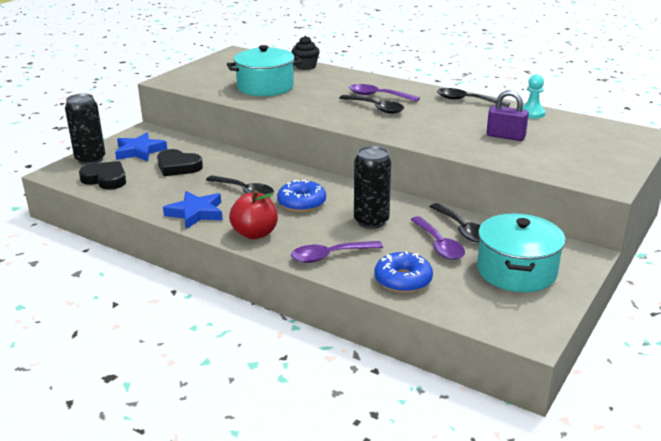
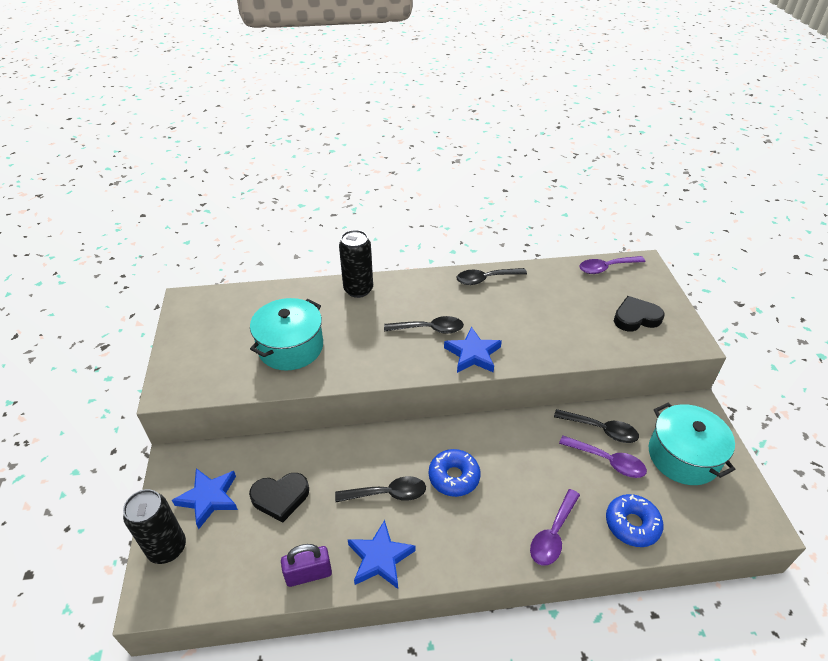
camera: 40 degrees left, 15 degrees up
(105, 179) = (225, 570): black heart -> black heart (636, 318)
(255, 233) = (464, 549): red apple -> none
(305, 66) = (291, 292): black cupcake -> none
(371, 221) = (532, 464): black can -> black can (358, 289)
(378, 96) = (410, 308): purple spoon -> purple spoon (606, 268)
(388, 128) = (473, 354): none -> blue star
(505, 136) = (567, 316): purple padlock -> purple padlock (308, 574)
(532, 113) = (549, 273): turquoise pawn -> none

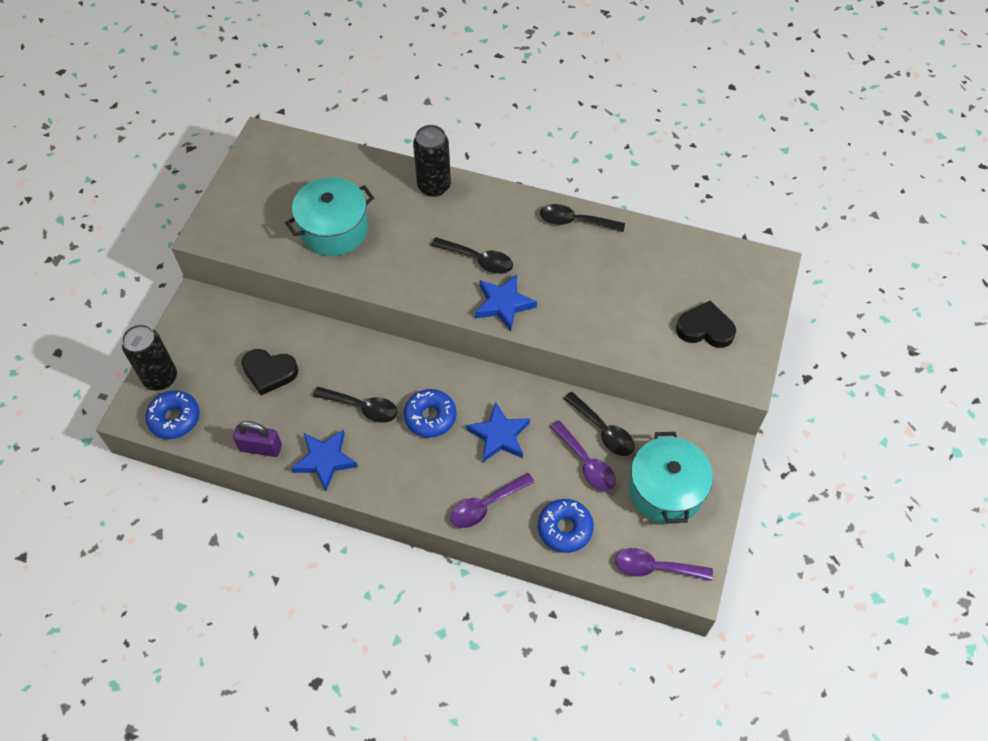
camera: 25 degrees right, 15 degrees up
(201, 583) = (174, 418): none -> blue donut
(209, 498) = (210, 348): blue star -> blue star (499, 435)
(606, 268) = (721, 256): purple spoon -> purple spoon (655, 568)

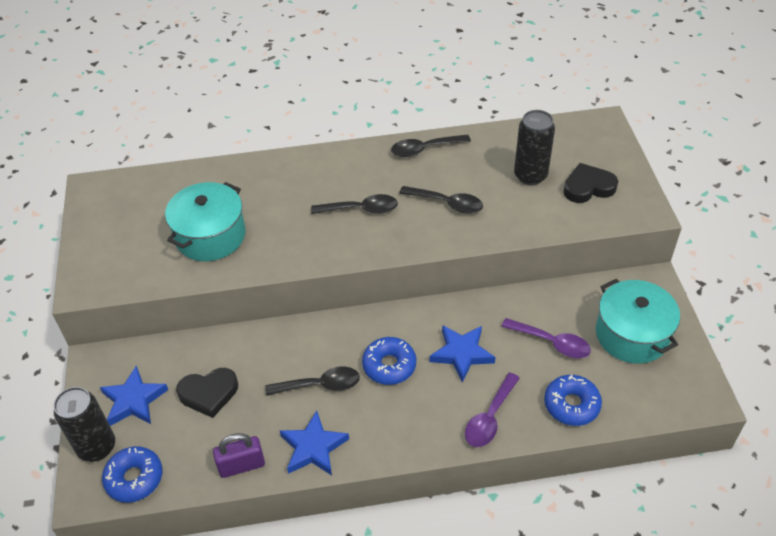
camera: 25 degrees left, 10 degrees down
(434, 186) = (282, 167): black can -> black can (530, 175)
(503, 304) = (408, 235): blue star -> blue star (134, 400)
(603, 430) = (547, 310): black spoon -> black spoon (447, 203)
(655, 568) = (668, 401): purple spoon -> none

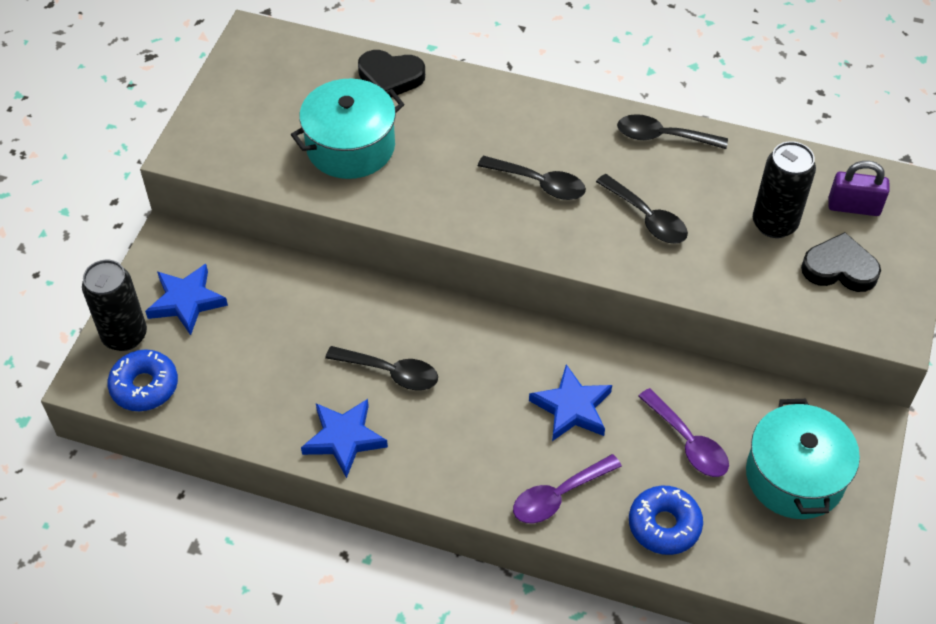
camera: 25 degrees right, 5 degrees up
(209, 393) = (267, 329): black heart -> black heart (390, 77)
(242, 465) = (259, 423): purple padlock -> purple padlock (853, 207)
(389, 365) = (480, 384): blue donut -> none

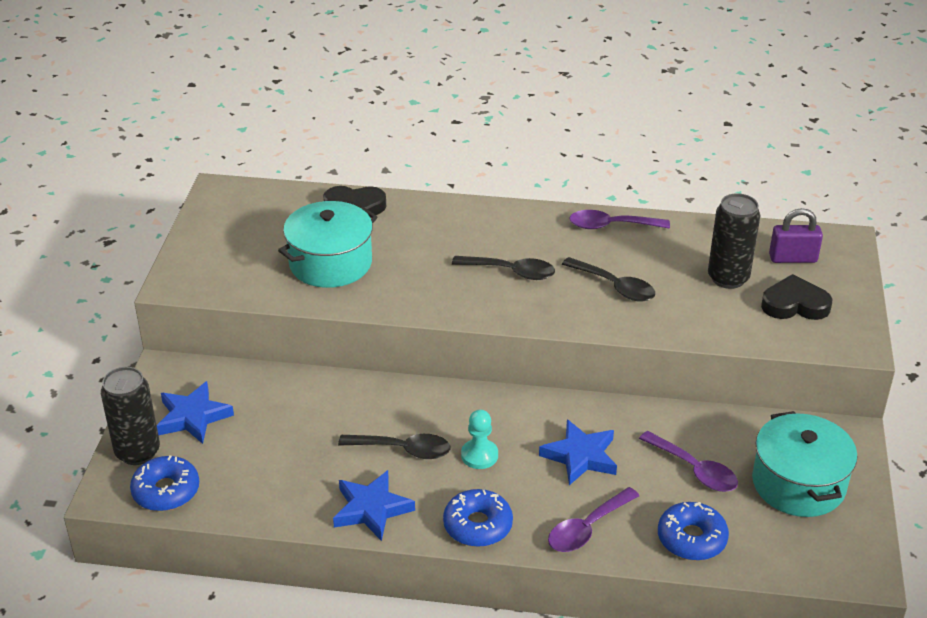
camera: 10 degrees left, 15 degrees down
(447, 475) = (477, 525): none -> blue donut
(467, 391) = (479, 455): none -> turquoise pawn
(662, 137) = (611, 226): black spoon -> purple spoon

